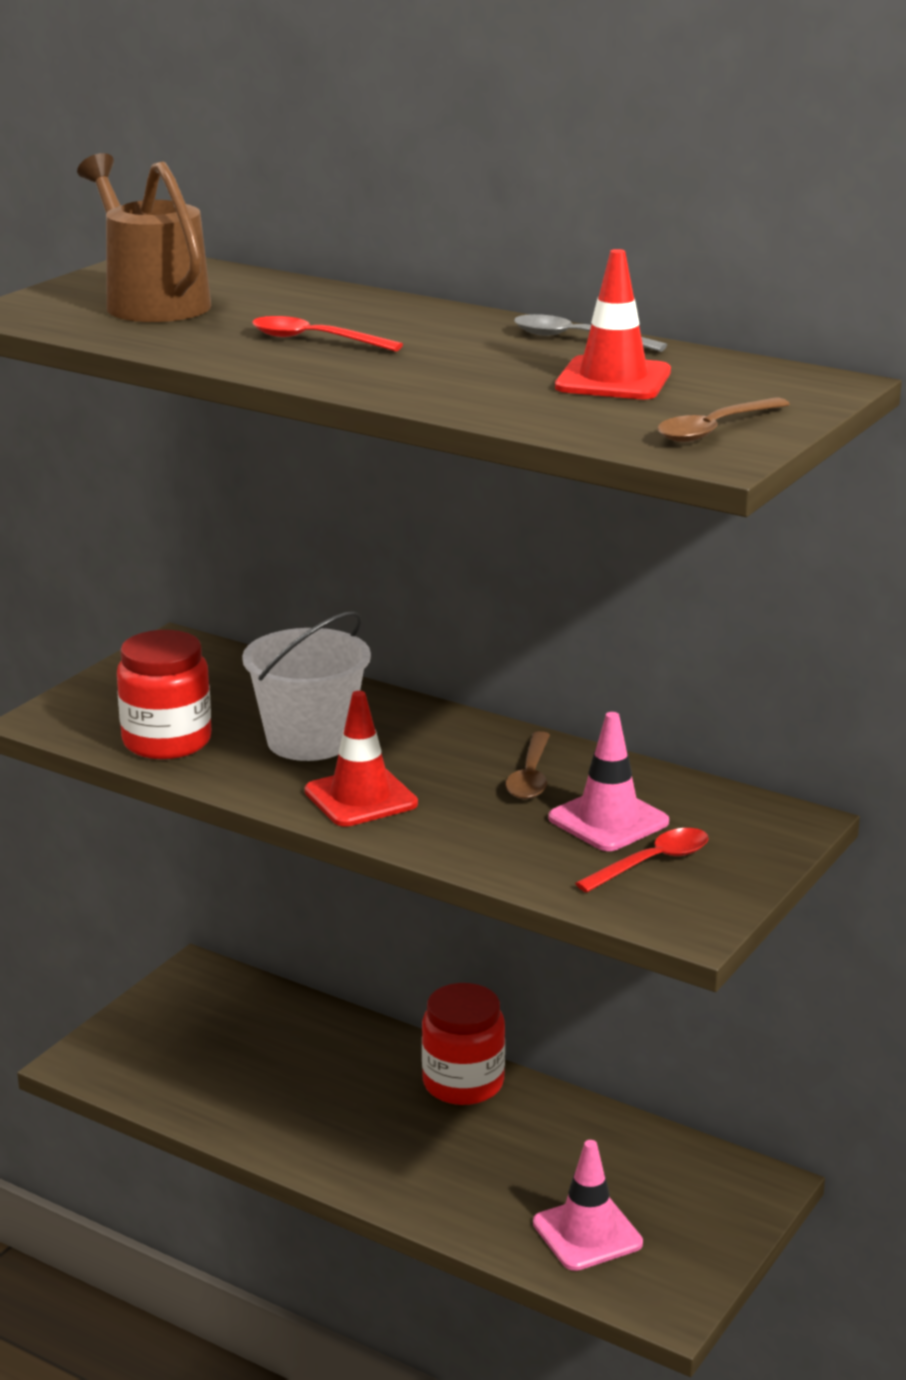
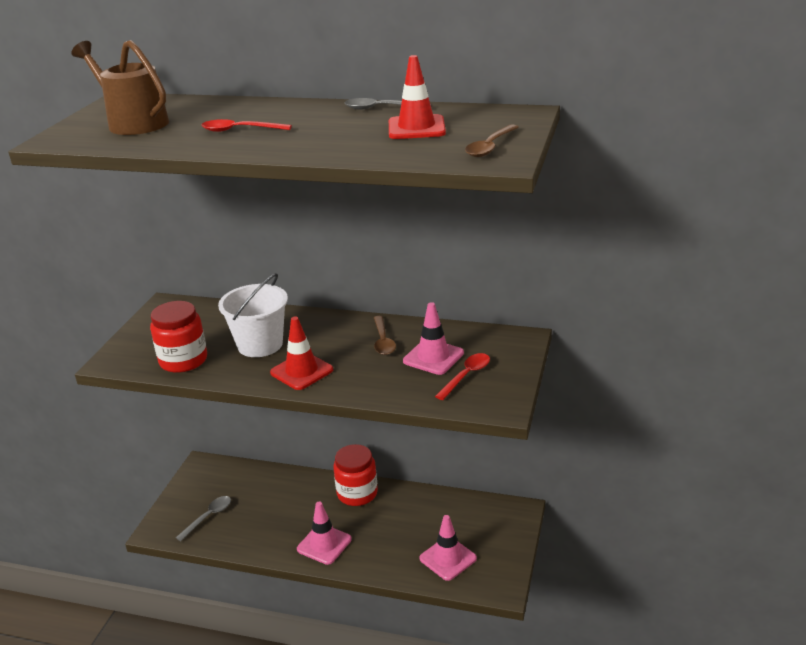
camera: 15 degrees left, 5 degrees up
(177, 1061) = (208, 517): none -> grey spoon
(366, 1155) = (324, 544): none -> pink traffic cone

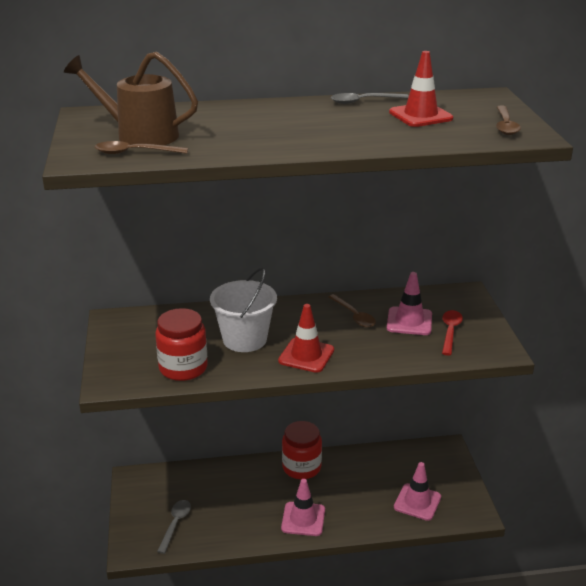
camera: 25 degrees left, 0 degrees up
(105, 138) = (134, 153): none -> brown spoon
(240, 130) = (262, 132): red spoon -> none

